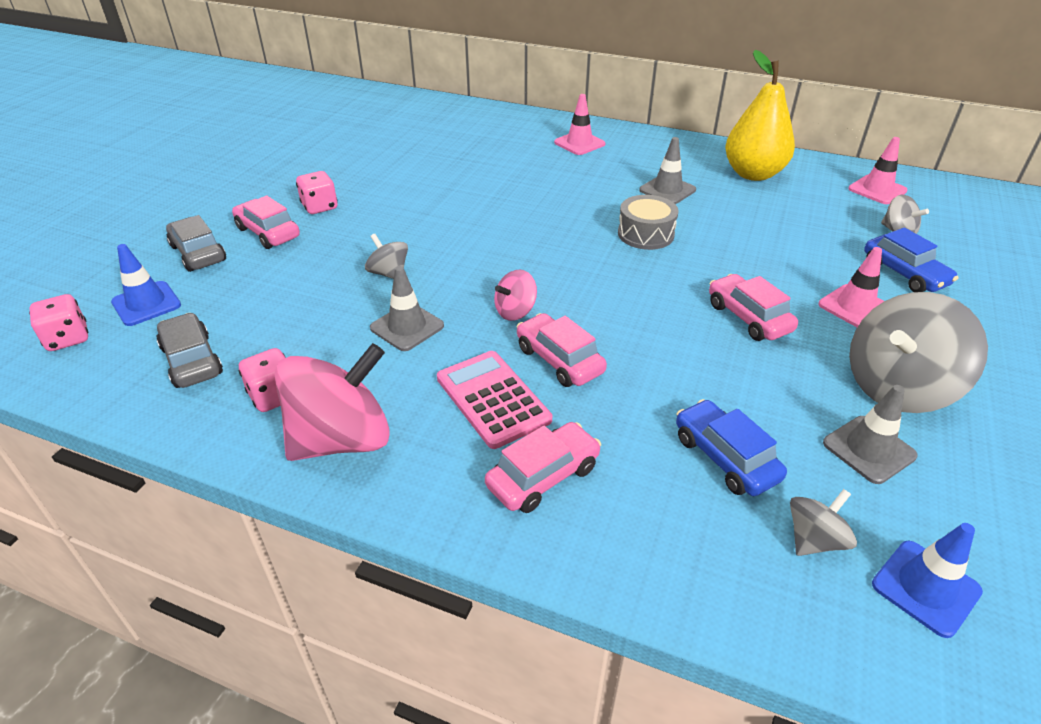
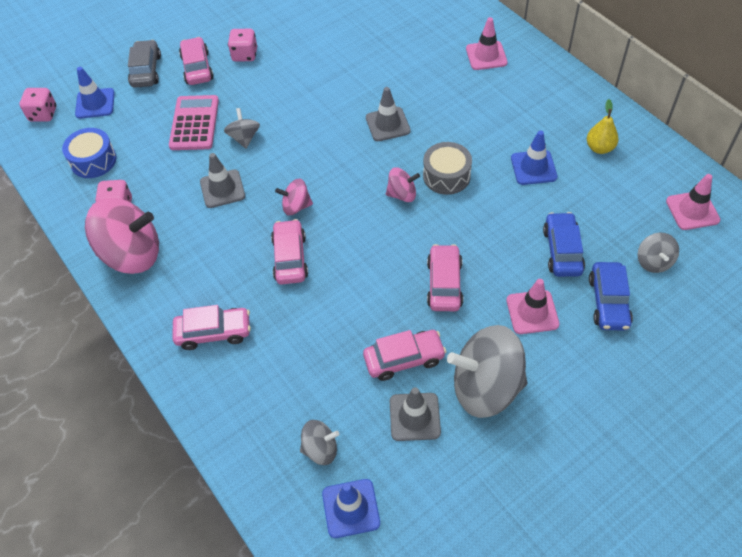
camera: 35 degrees right, 15 degrees up
(192, 360) = (93, 160): grey car -> blue drum
(492, 399) = (229, 267): pink calculator -> pink calculator (194, 123)
(619, 262) = (402, 194): none -> pink spinning top
(667, 190) = (508, 137): grey traffic cone -> grey traffic cone (387, 124)
(716, 203) = (533, 167): none -> blue traffic cone
(725, 458) = (322, 375): blue car -> blue car (562, 251)
(753, 174) = (599, 148): yellow pear -> yellow pear, size x0.50
(791, 400) = (404, 359): none -> pink car

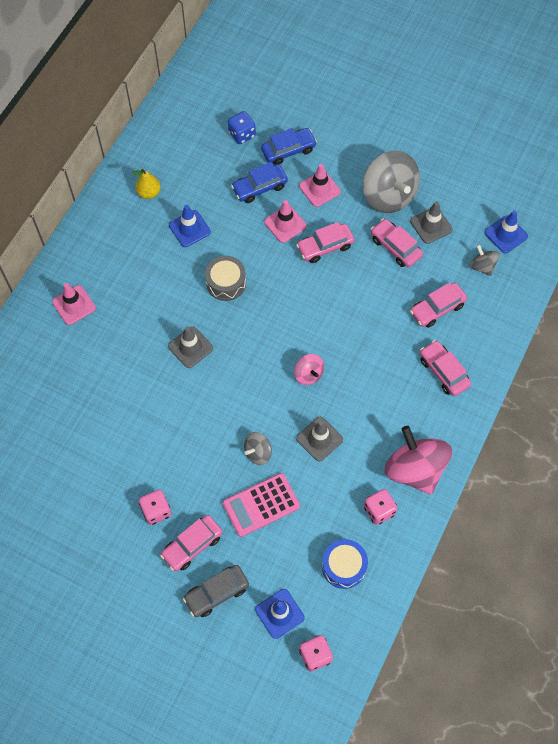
camera: 120 degrees left, 10 degrees up
(290, 258) = (357, 354): pink car -> pink car (437, 309)
(402, 194) = (259, 305): pink spinning top -> none
(653, 262) = (242, 134): grey spinning top -> blue dice
(692, 210) = (185, 123): pink traffic cone -> pink traffic cone (285, 224)

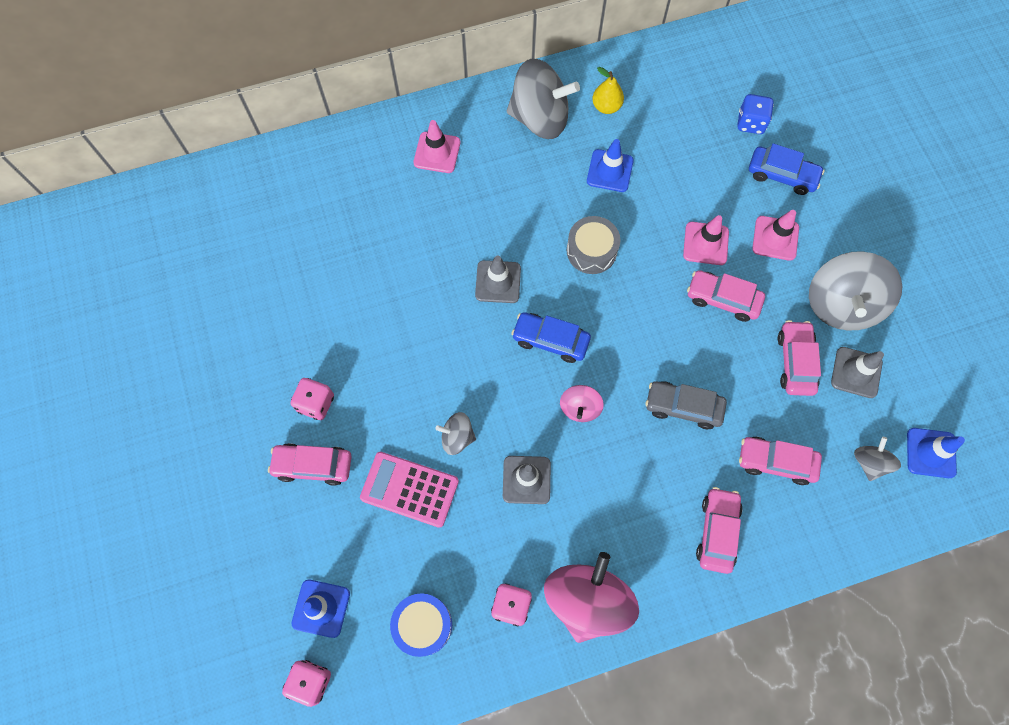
camera: 45 degrees right, 5 degrees up
(116, 232) = (540, 118): none -> grey spinning top
(216, 593) = (288, 531): grey car -> grey car (683, 407)
(259, 187) = (716, 187): blue car -> blue car (550, 340)

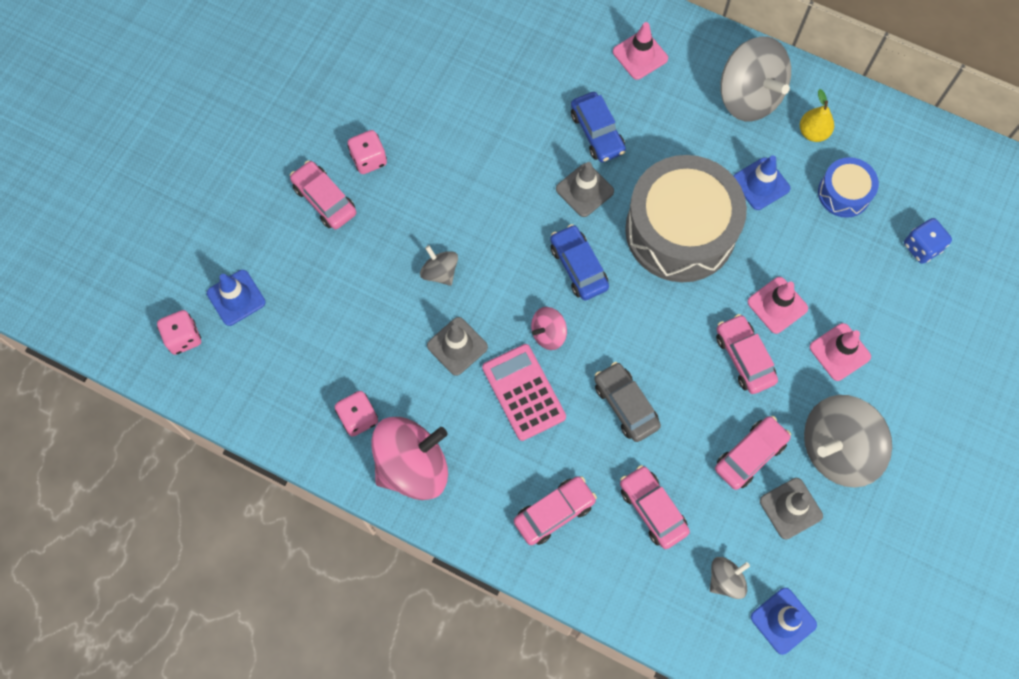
camera: 45 degrees right, 0 degrees up
(409, 489) = (371, 276): pink calculator -> pink calculator (523, 392)
(423, 625) = (288, 372): blue drum -> blue drum (844, 193)
(591, 251) = (680, 230): grey drum -> grey drum, size x2.08
(782, 175) = (901, 310): blue car -> blue car (597, 132)

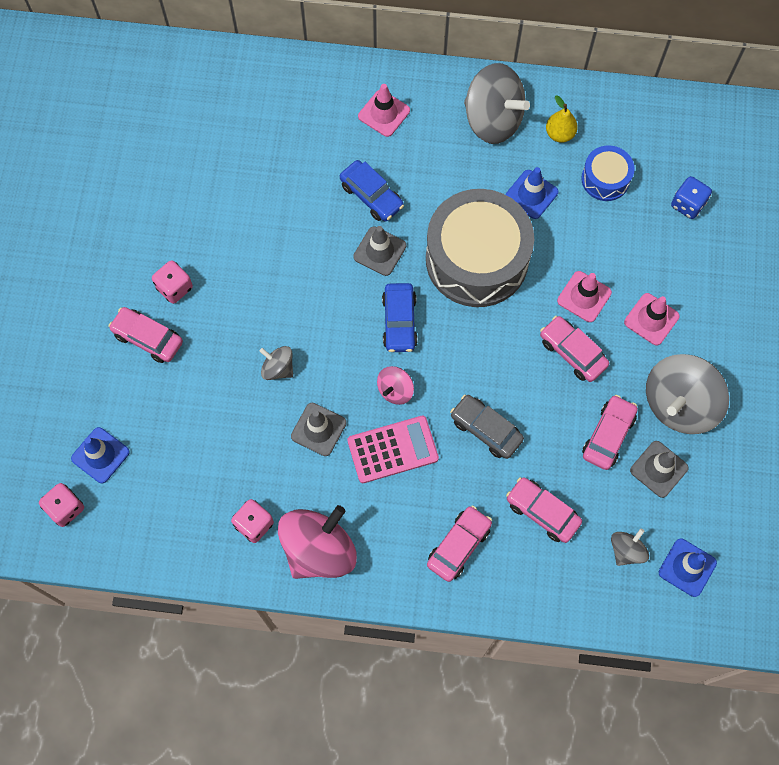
camera: 20 degrees left, 0 degrees up
(523, 392) = (392, 449): pink calculator -> pink calculator turned 120 degrees clockwise
(578, 267) = (399, 322): blue car -> blue car turned 135 degrees counterclockwise

